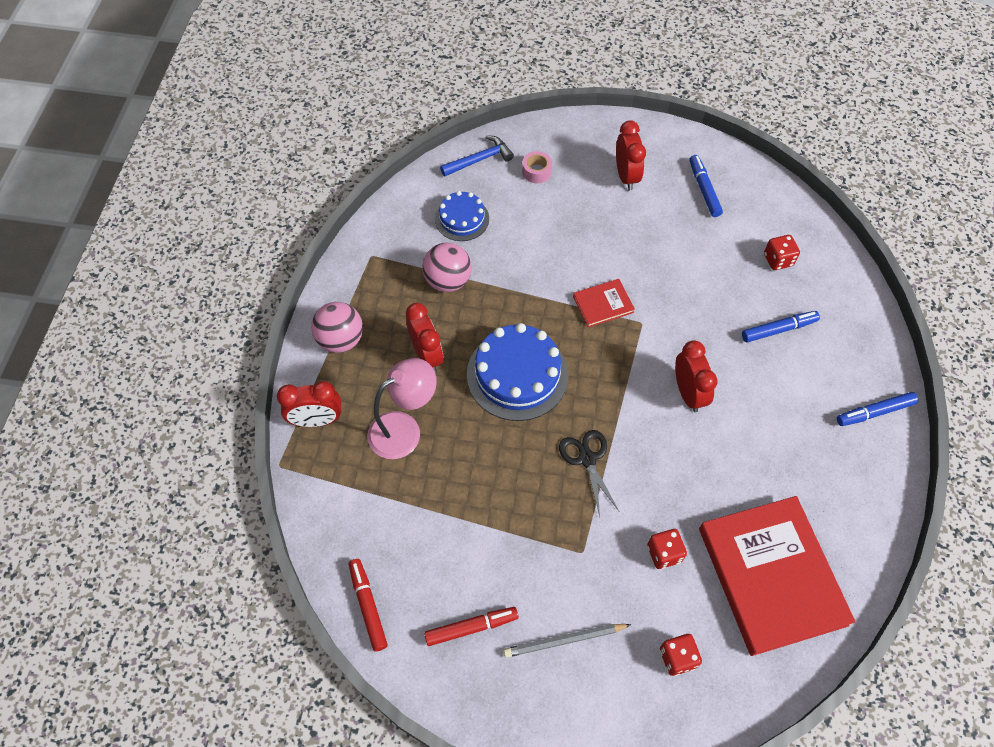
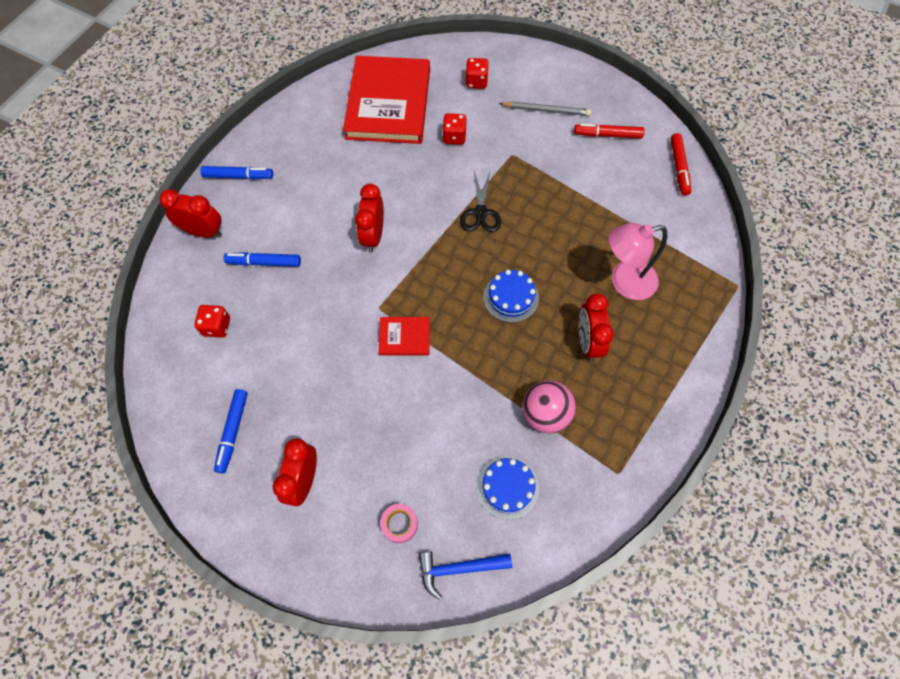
camera: 160 degrees left, 5 degrees up
(317, 420) = (700, 314): red clock -> red clock (203, 232)
(341, 340) = (667, 384): pink ball -> none
(517, 374) = (511, 297): blue cake -> blue cake, size x0.59

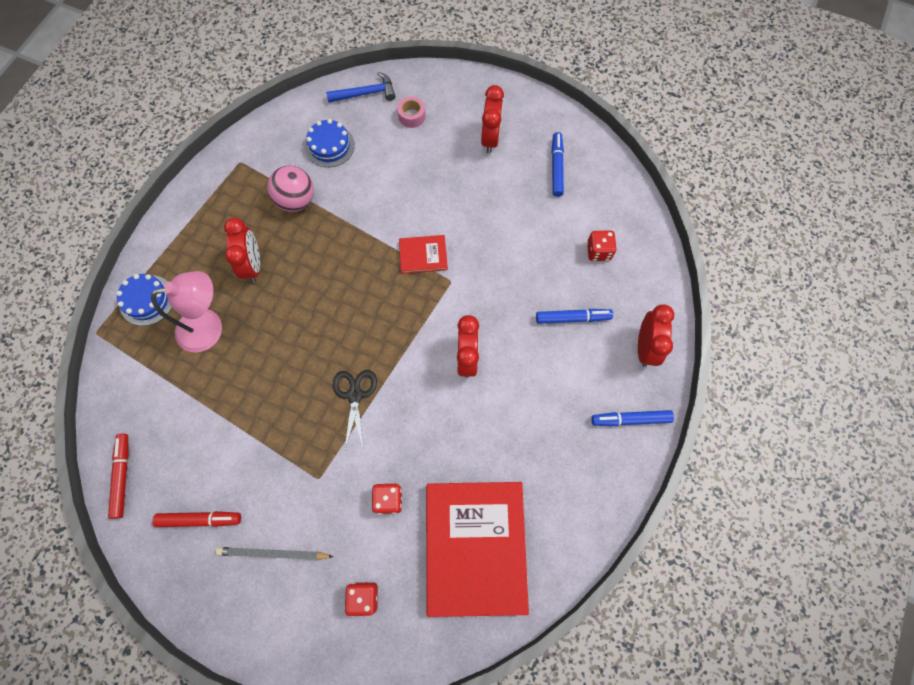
camera: 175 degrees right, 5 degrees up
(203, 232) = (645, 347): red clock -> red clock turned 90 degrees counterclockwise
(511, 297) = (323, 302): blue cake -> blue cake (147, 300)

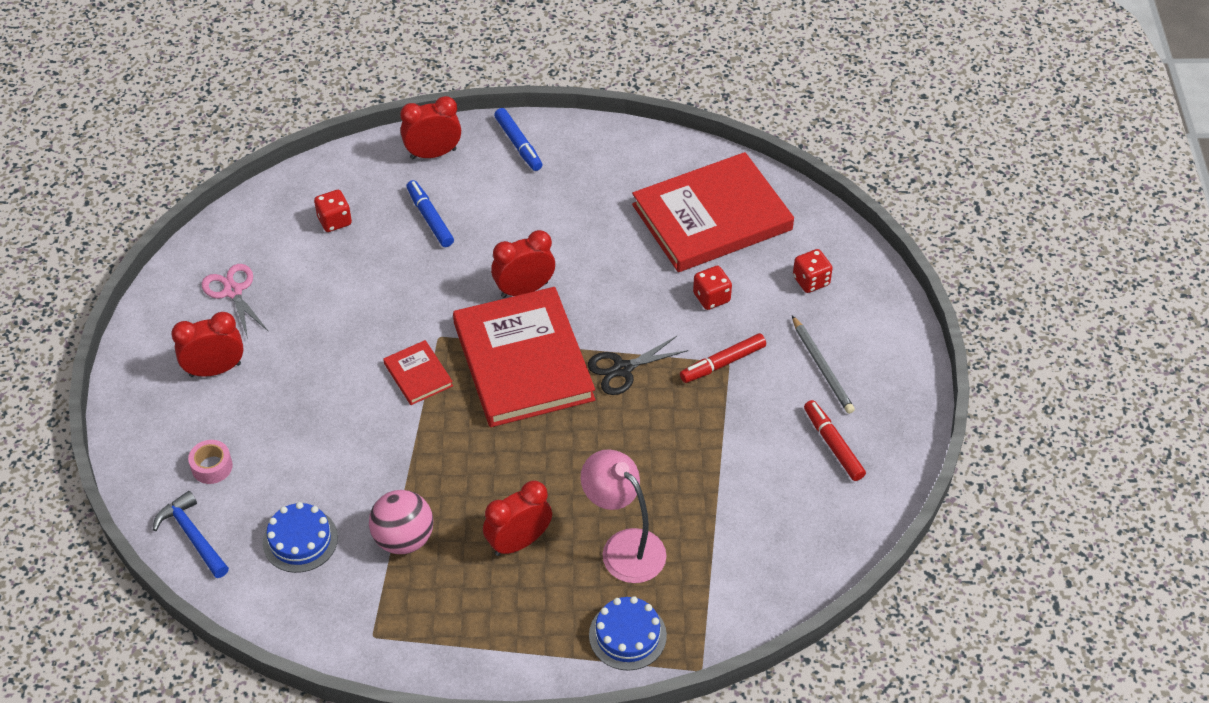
camera: 115 degrees left, 20 degrees down
(122, 476) = (839, 540): red marker -> red marker (722, 363)
(399, 328) = (523, 361): none -> red book
(556, 167) = (233, 291): blue marker -> pink scissors

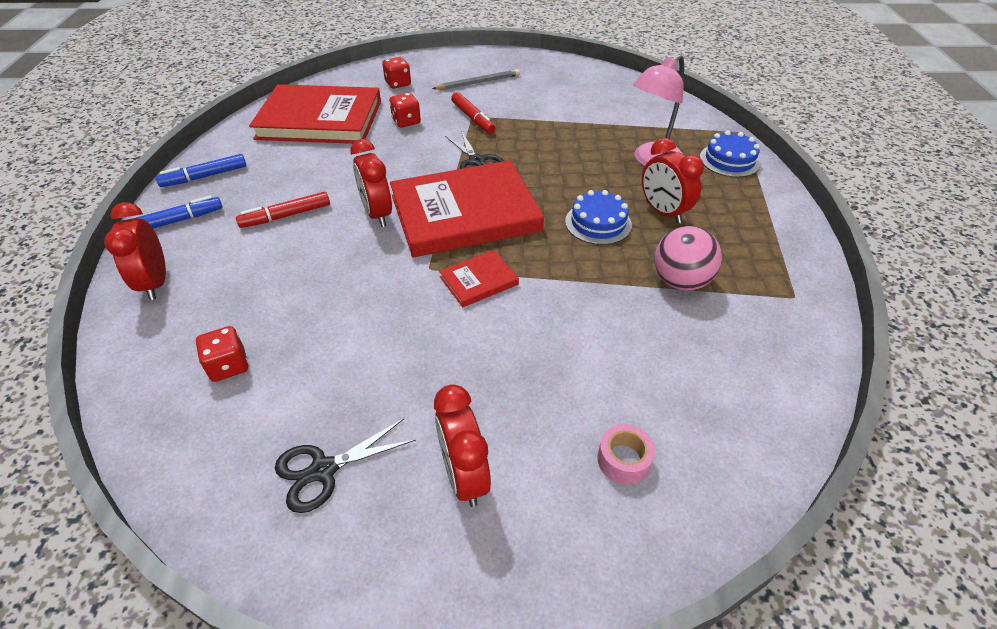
camera: 90 degrees left, 5 degrees down
(192, 535) = (731, 469): blue hammer -> none
(233, 291) = (323, 470): pink scissors -> black scissors
(300, 540) = (705, 360): blue cake -> blue cake (598, 223)
(430, 218) = (257, 281): blue marker -> blue marker (205, 176)
(712, 217) = (320, 120): red book -> red book turned 60 degrees counterclockwise
(833, 445) = (545, 81): red marker -> red marker (286, 216)

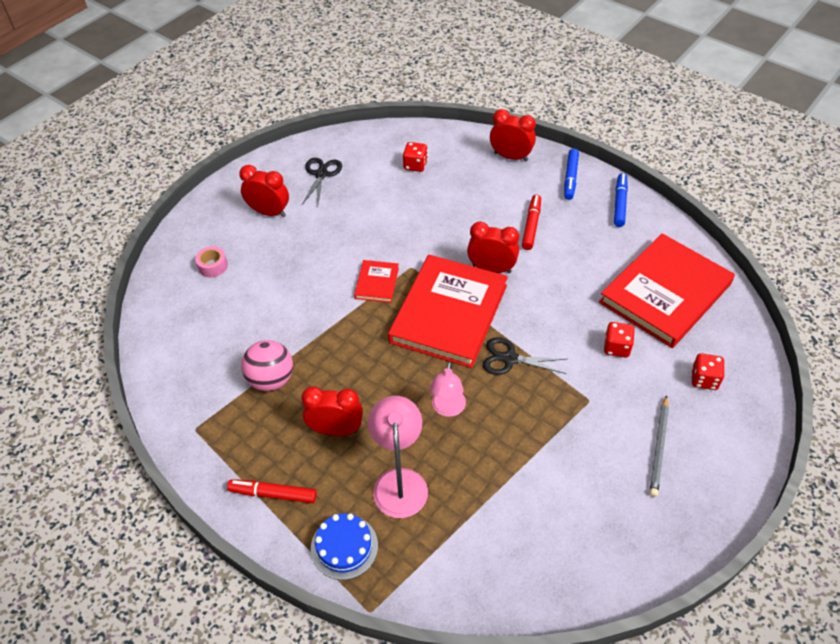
camera: 130 degrees right, 5 degrees up
(473, 118) = (584, 398): red marker -> red marker (273, 494)
(564, 169) = (447, 409): none -> pink lamp
(598, 223) = (365, 380): blue cake -> none

